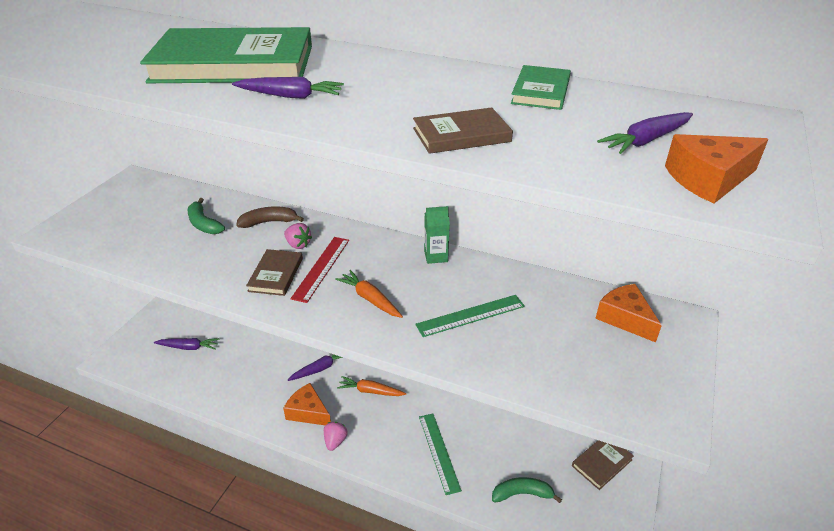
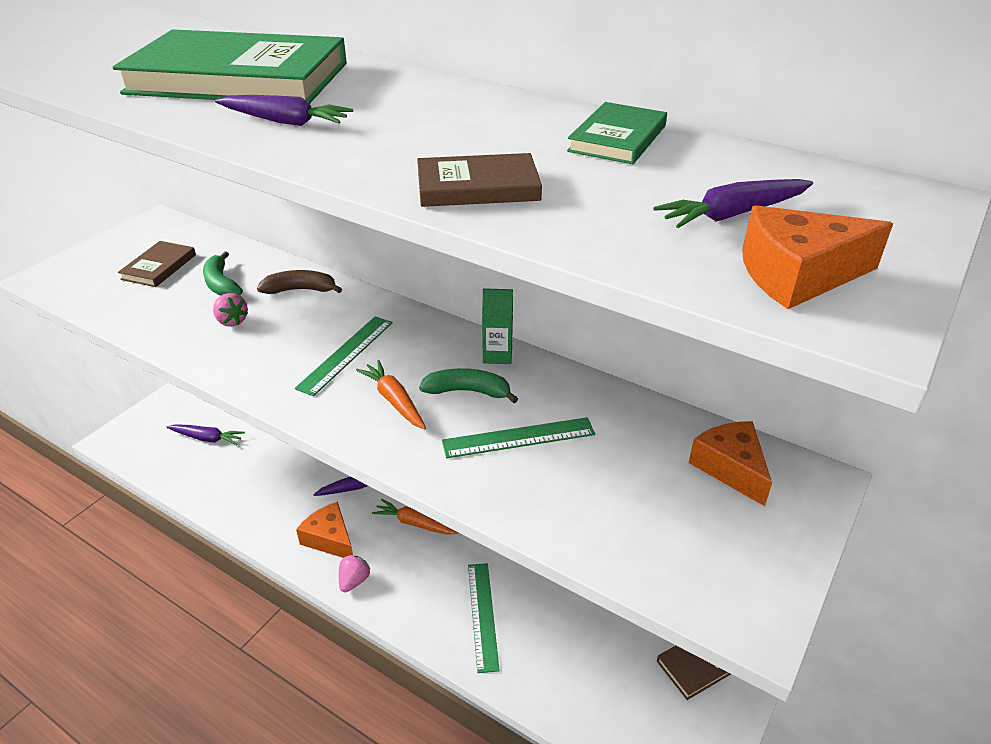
camera: 10 degrees right, 0 degrees up
(276, 274) = (287, 356): brown book -> brown book (159, 267)
(298, 244) = (327, 321): pink strawberry -> pink strawberry (232, 321)
(321, 268) = (346, 354): red ruler -> green ruler
(522, 494) = (579, 688): green banana -> green banana (468, 391)

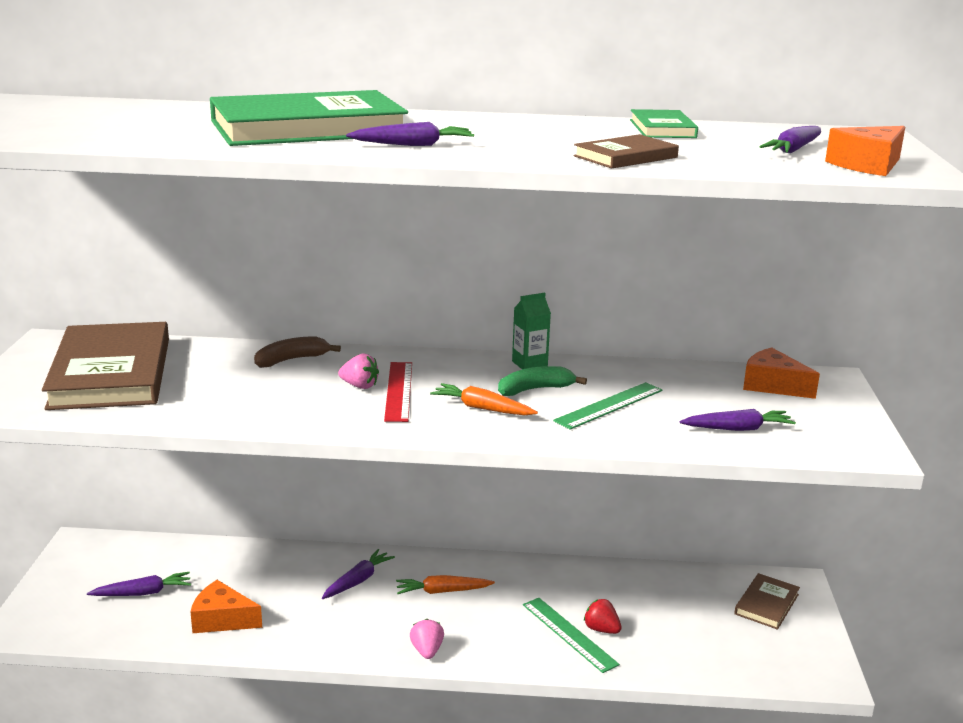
camera: 30 degrees left, 15 degrees down
(159, 267) = (111, 373): brown book -> brown book, size x2.11
(221, 284) = (202, 372): green banana -> none
(232, 321) = (254, 393): pink strawberry -> pink strawberry (359, 386)
(330, 539) = (370, 629): orange cheese -> orange cheese (222, 619)
(346, 354) = (398, 391): green ruler -> red ruler
(515, 623) = (601, 629): none -> red strawberry
(623, 521) = (738, 429): none -> purple carrot

